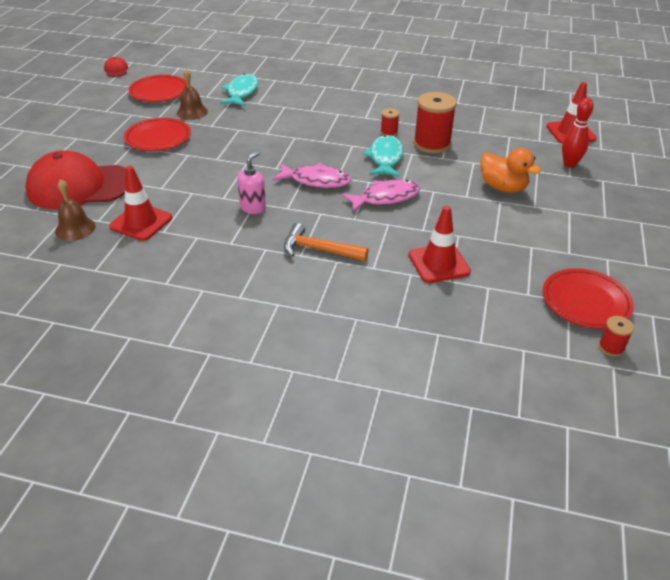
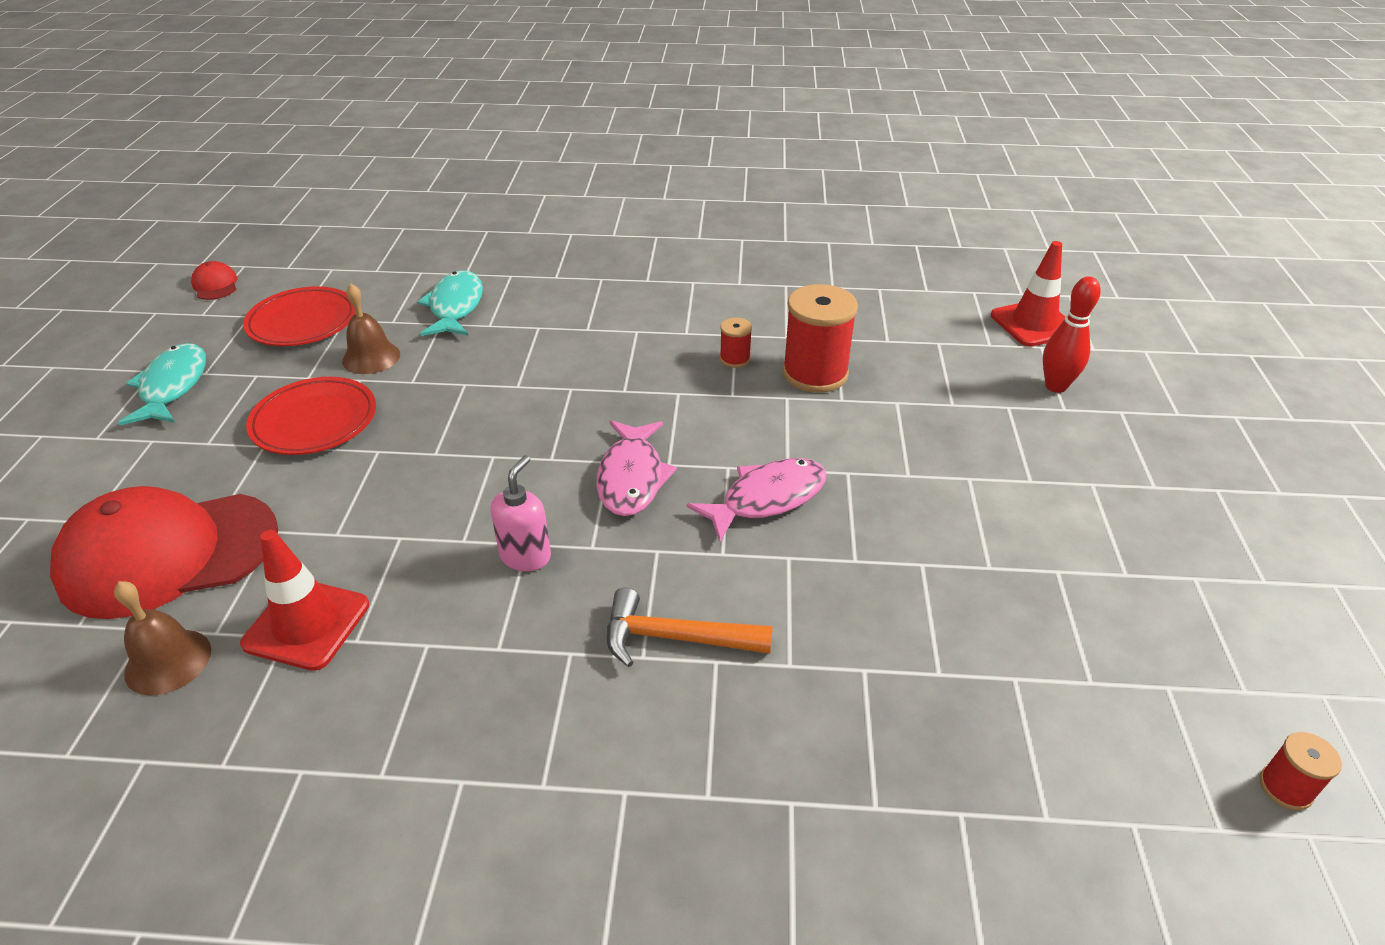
camera: 10 degrees left, 0 degrees up
(316, 181) = (632, 478): pink fish -> pink fish turned 90 degrees clockwise
(385, 158) = (743, 412): turquoise fish -> turquoise fish (172, 386)
(439, 263) = (907, 635): red traffic cone -> none
(503, 187) = (963, 448): orange duck -> none
(585, 302) = (1197, 684): red plate -> none

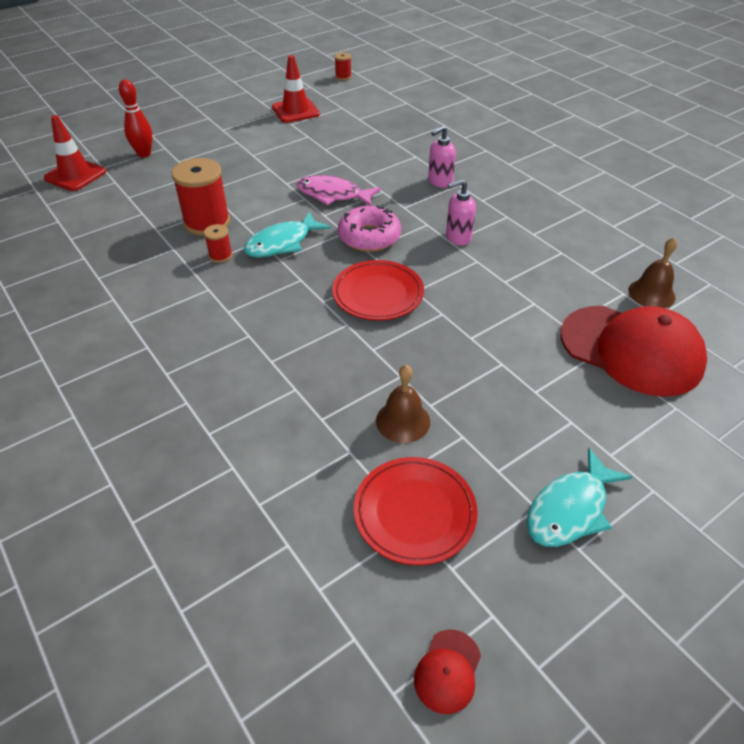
camera: 130 degrees left, 5 degrees up
(307, 624) = (578, 270): red traffic cone -> red traffic cone (295, 111)
(314, 421) = (489, 387): red plate -> red plate (378, 294)
(455, 307) = (290, 429): turquoise fish -> turquoise fish (282, 243)
(632, 478) = (369, 237): pink fish -> pink donut
(675, 638) = (440, 181): orange hammer -> pink soap dispenser

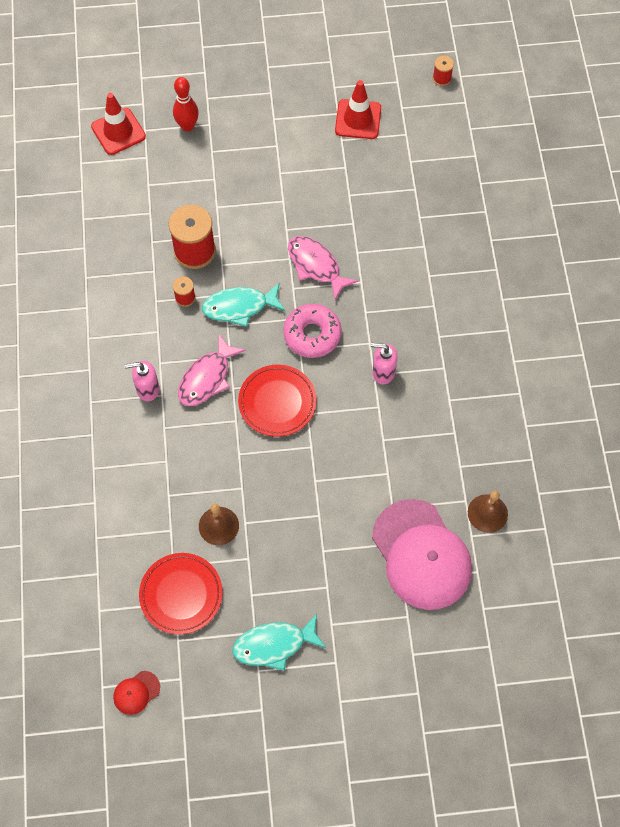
camera: 30 degrees right, 20 degrees up
(289, 304) = (207, 378): none -> pink fish
(440, 181) = (420, 293): pink soap dispenser -> pink soap dispenser (147, 389)
(631, 350) = (421, 555): red cap -> pink cap

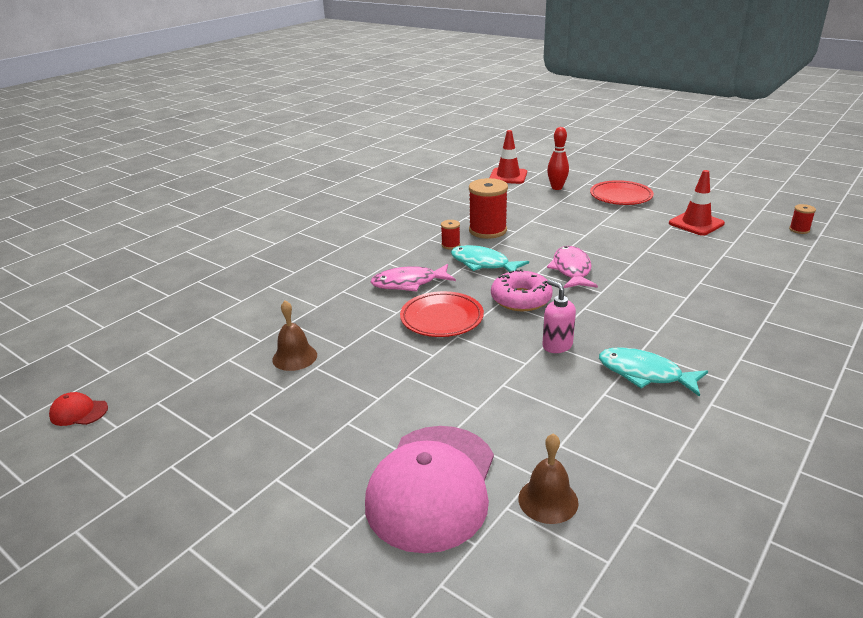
camera: 45 degrees right, 35 degrees down
(147, 389) = (361, 270): pink soap dispenser -> none
(181, 594) = (205, 378): red plate -> red plate (620, 196)
(274, 645) = (210, 457): turquoise fish -> turquoise fish (644, 374)

